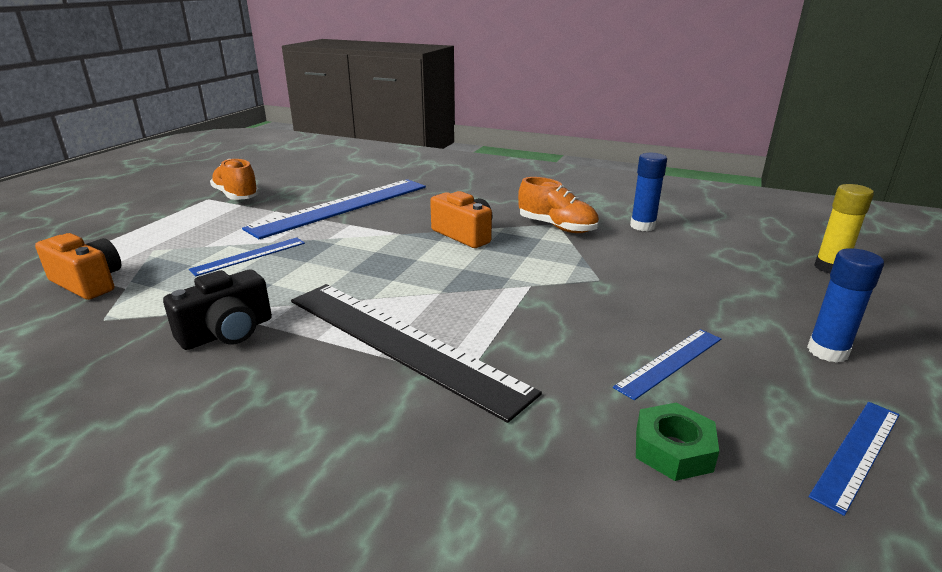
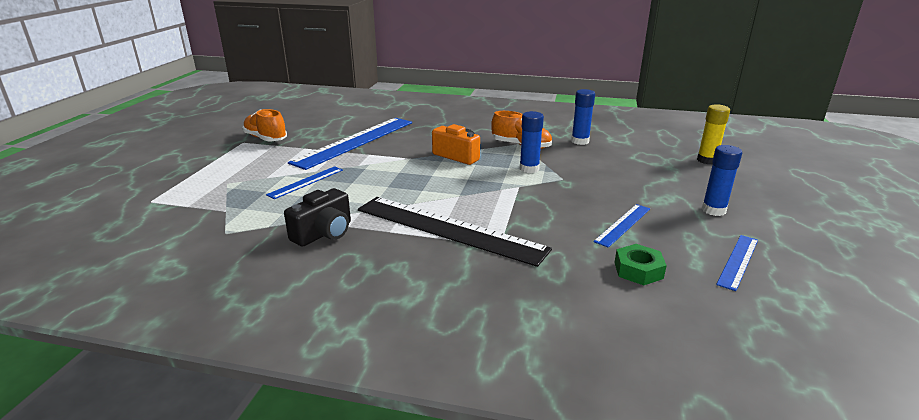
camera: 10 degrees left, 0 degrees up
(88, 283) = (193, 210): orange camera -> none
(555, 260) = (529, 169): none -> blue glue stick

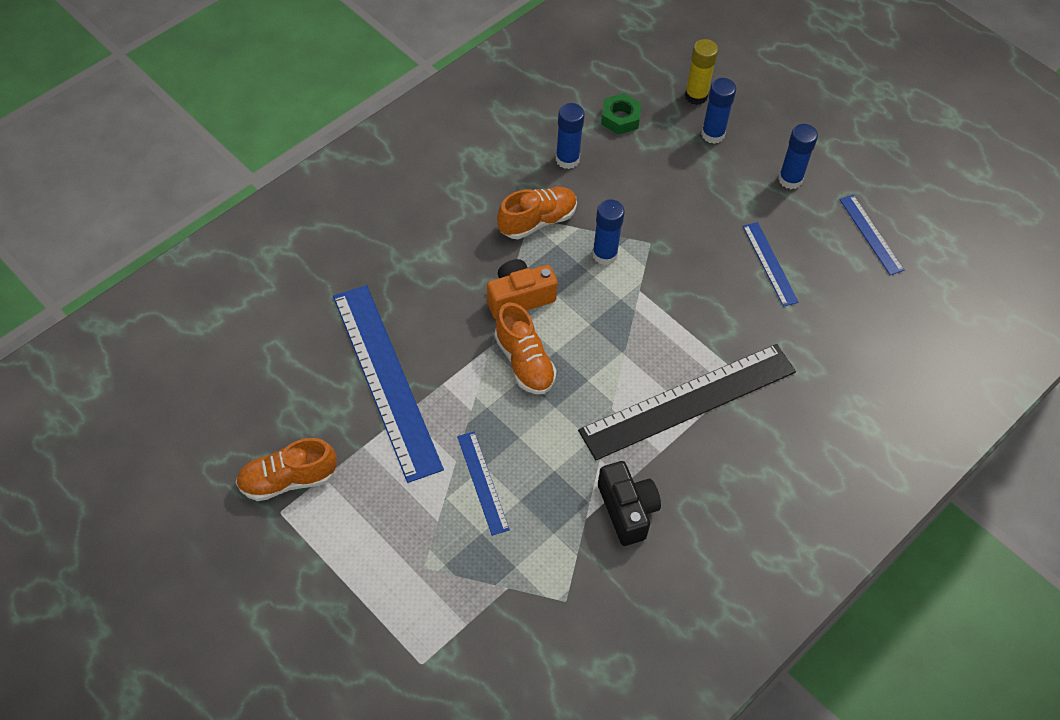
camera: 60 degrees left, 30 degrees up
(412, 169) = (524, 362): none -> orange shoe
(638, 270) = (842, 308): green nut -> green nut (620, 118)
(689, 173) = (713, 134): none -> blue glue stick

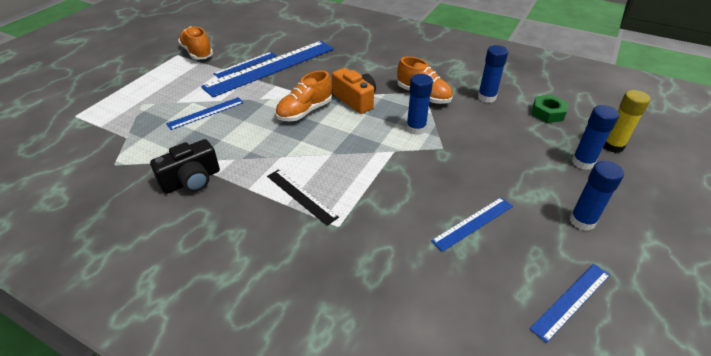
camera: 75 degrees right, 15 degrees down
(362, 413) = (246, 64): none -> blue ruler
(688, 401) = (301, 196): black ruler -> black ruler, size x0.48

